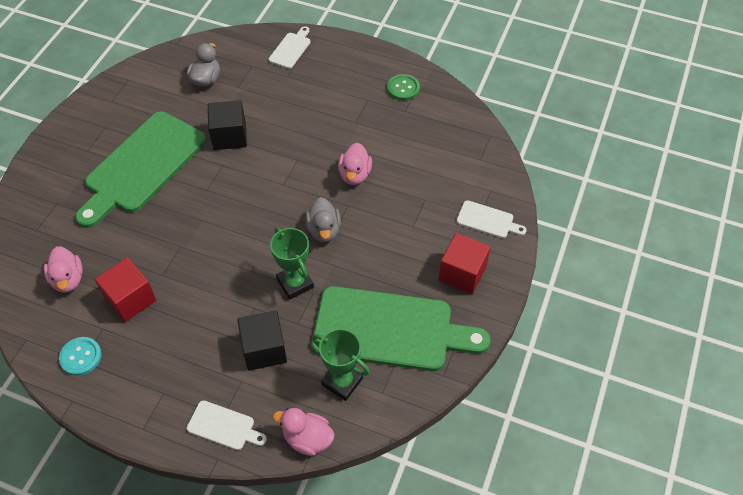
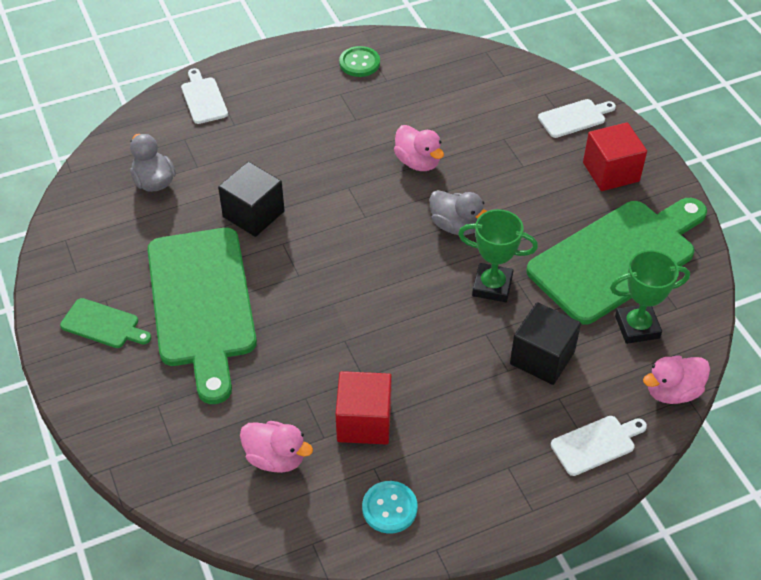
camera: 45 degrees left, 5 degrees down
(87, 139) = (103, 324): none -> green cutting board

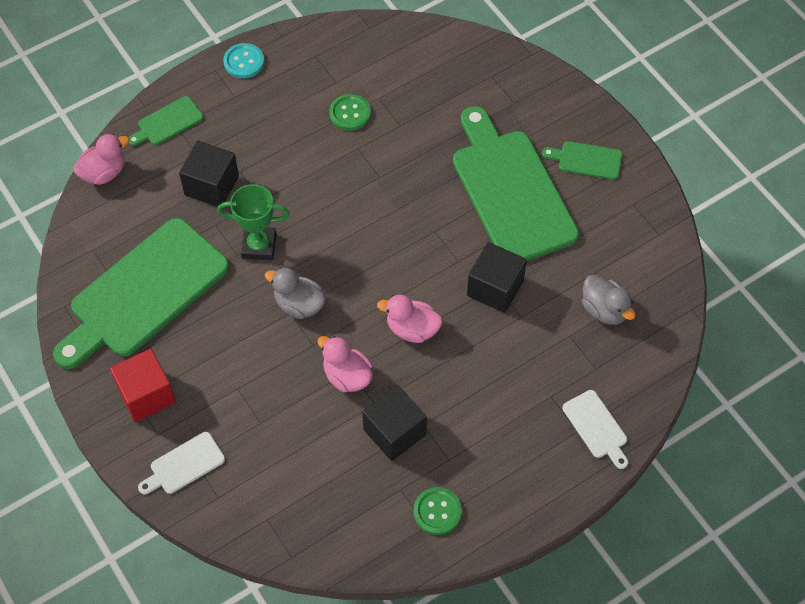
camera: 170 degrees right, 10 degrees up
(276, 458) = (411, 78): pink duck -> pink duck (412, 329)
(364, 422) = (350, 113): red cube -> green button
(383, 117) = (394, 432): none -> black cube
(389, 508) = (319, 56): turquoise button -> turquoise button (244, 62)
(596, 444) = (167, 122): white cutting board -> green cutting board
(637, 327) = (129, 225): green trophy -> none

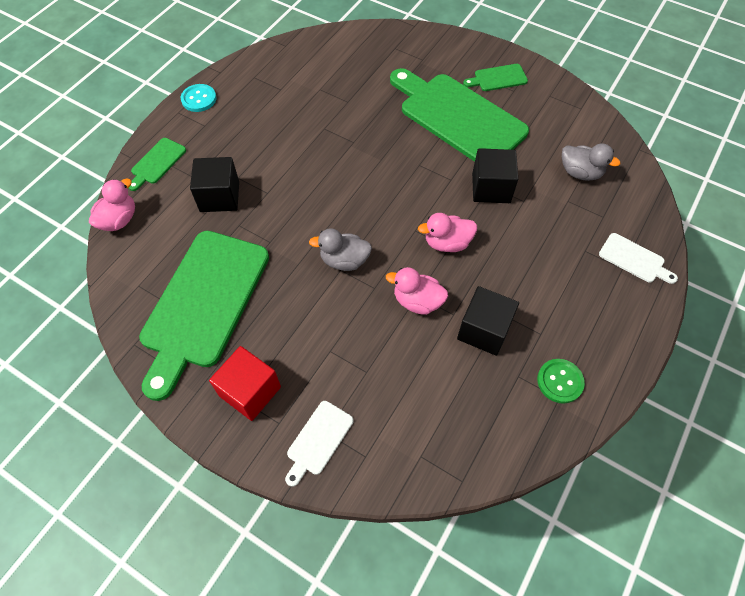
camera: 25 degrees left, 0 degrees up
(259, 246) = (285, 228): green trophy -> none
(350, 113) = (304, 106): green button -> none

